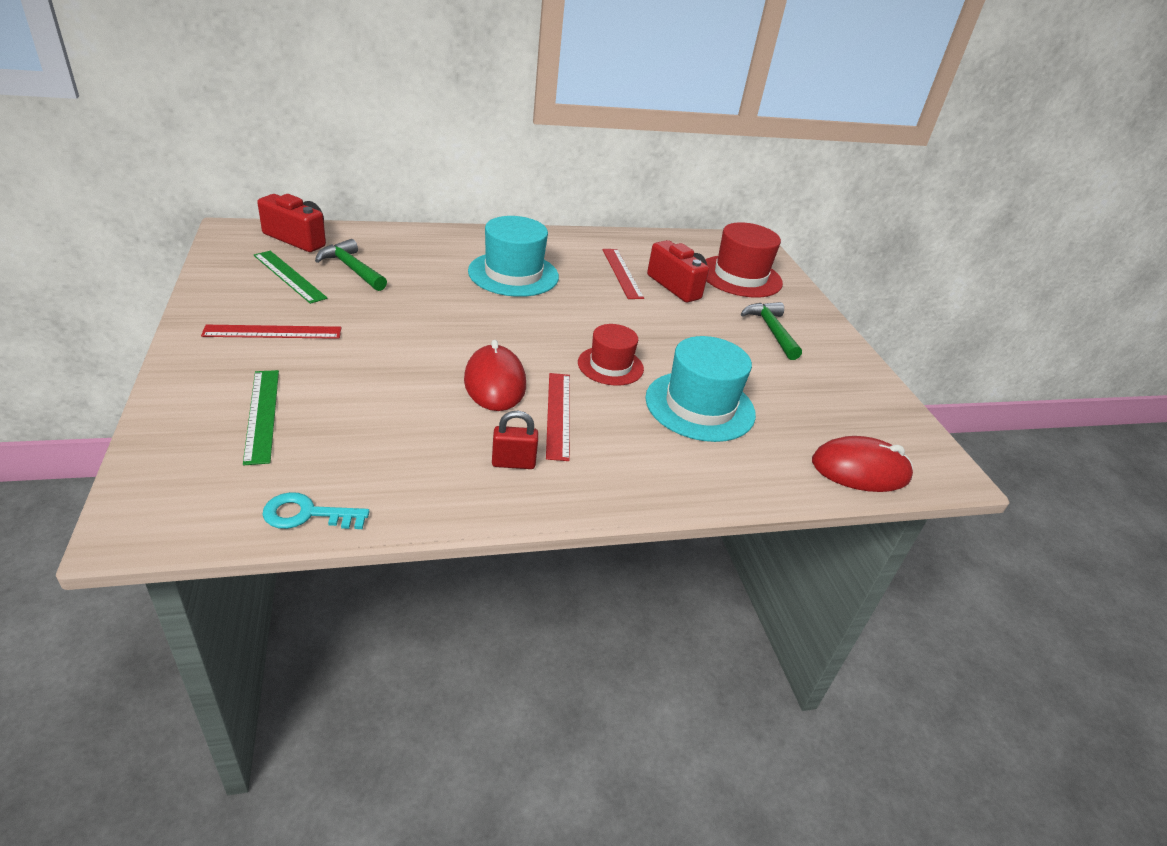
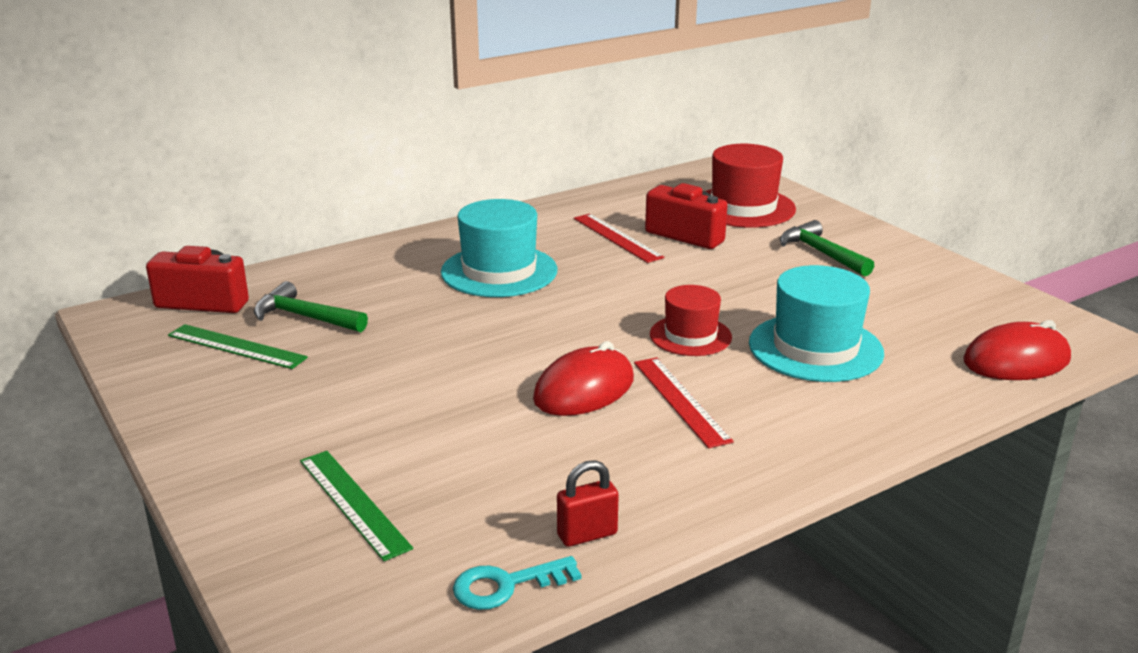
camera: 15 degrees left, 10 degrees down
(273, 332) = (278, 412): red ruler -> none
(495, 382) = (584, 389): red mouse -> red mouse turned 75 degrees clockwise
(513, 463) = (678, 463): red padlock -> red padlock (587, 535)

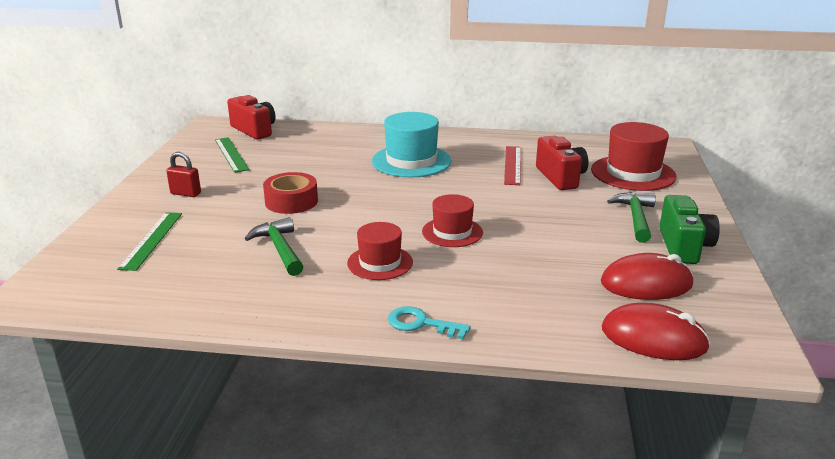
camera: 40 degrees right, 0 degrees up
(304, 317) = (281, 151): green hammer -> green hammer (279, 249)
(446, 375) = (291, 201): none -> red tape
(506, 585) = (139, 305): turquoise key -> turquoise key (421, 324)
(584, 389) = (341, 235): red mouse -> red mouse (646, 284)
(587, 535) = (211, 303): red padlock -> red padlock (185, 193)
(680, 400) = (380, 263): red ruler -> red hat
(815, 348) = (517, 269): turquoise hat -> none
(902, 266) = (683, 246): none -> green camera

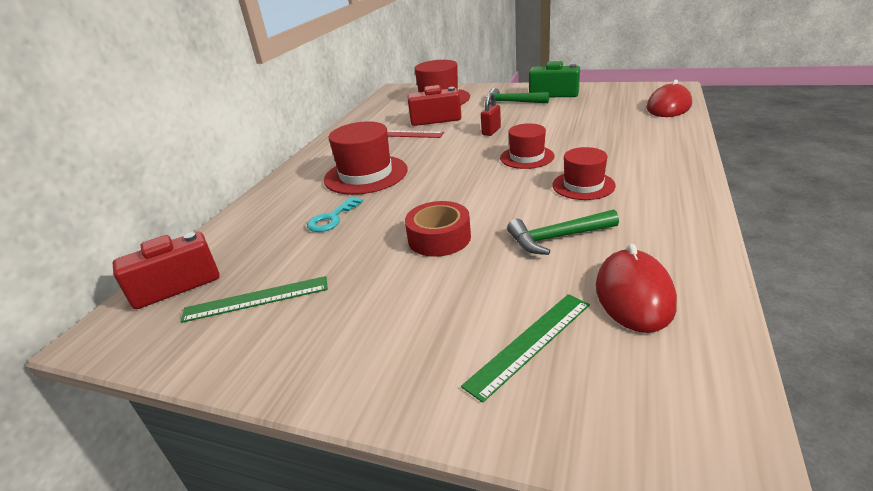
camera: 75 degrees left, 5 degrees up
(152, 240) = (529, 343): green ruler -> green ruler turned 60 degrees counterclockwise
(185, 193) = (380, 329): red padlock -> red padlock (491, 131)
(411, 161) = (366, 175): turquoise hat -> red hat
(421, 324) = (680, 168): turquoise key -> turquoise key (332, 218)
(646, 284) = (603, 104): red mouse -> red mouse (634, 294)

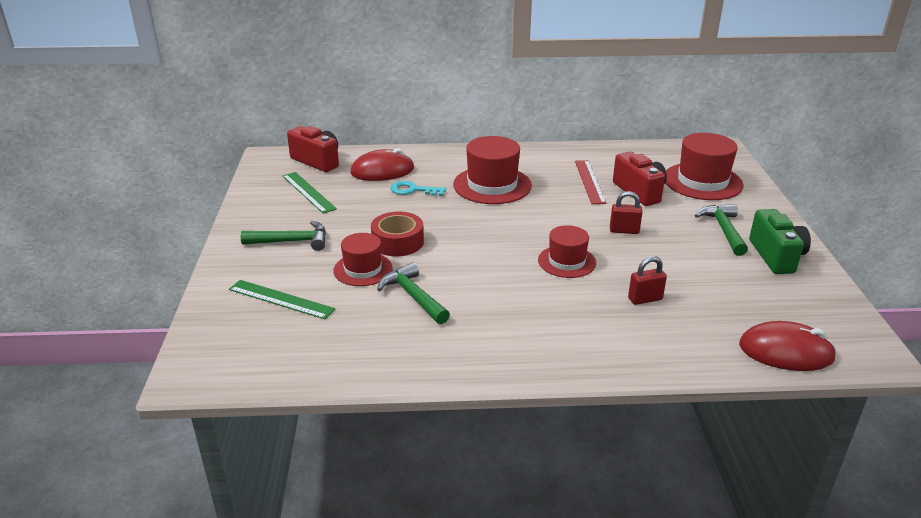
camera: 65 degrees right, 0 degrees up
(381, 323) = (292, 241): none -> green hammer
(583, 185) = (515, 301): red hat -> red hat (363, 269)
(595, 136) = (645, 299): none -> red padlock
(634, 294) = (341, 339): red mouse -> red mouse (382, 171)

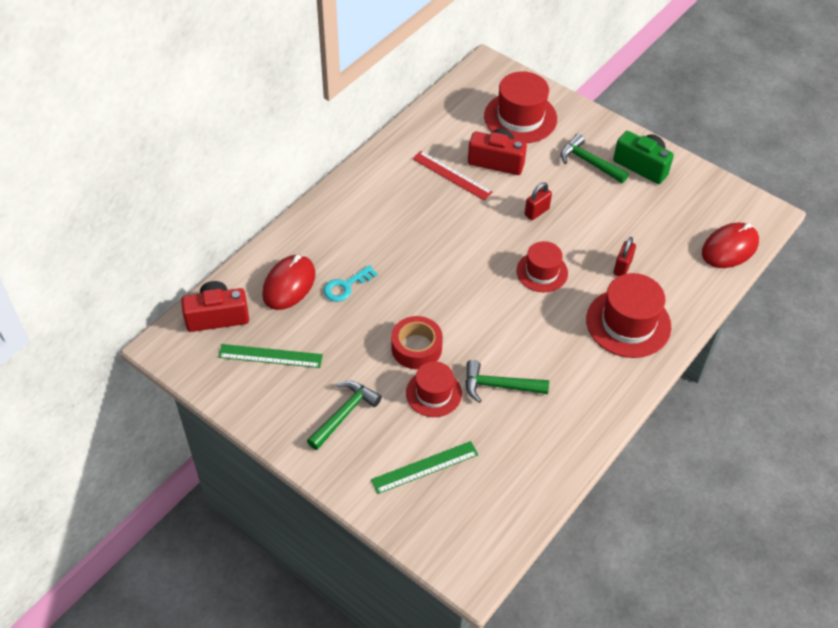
camera: 50 degrees left, 20 degrees up
(492, 185) = (393, 234): red hat -> red hat (628, 323)

